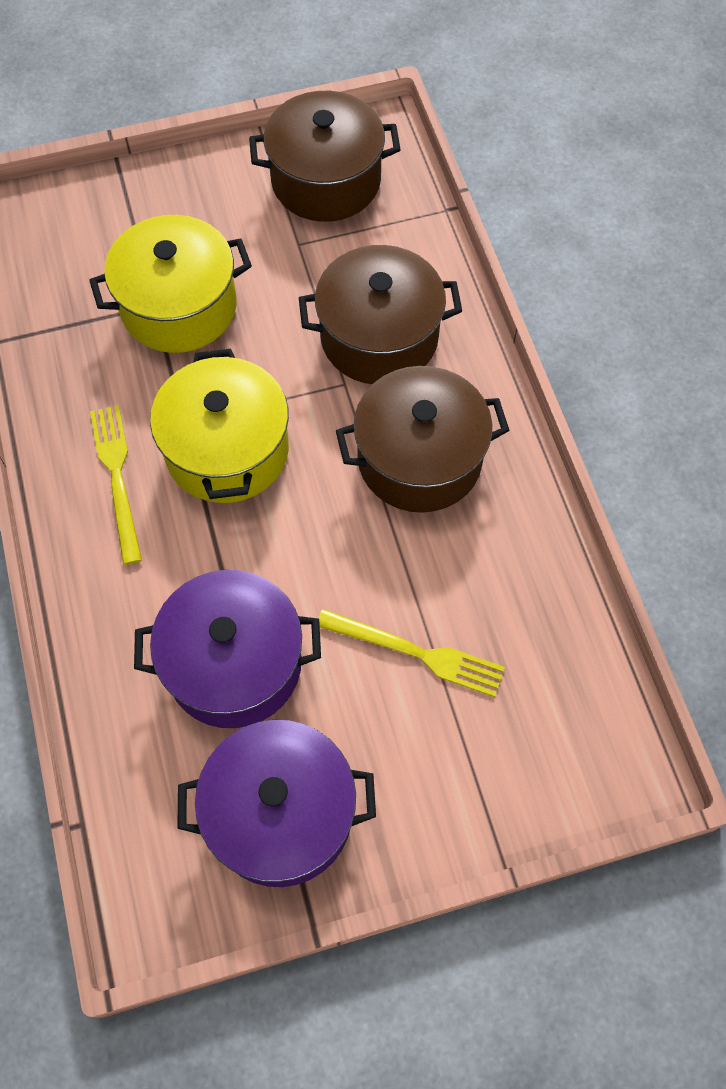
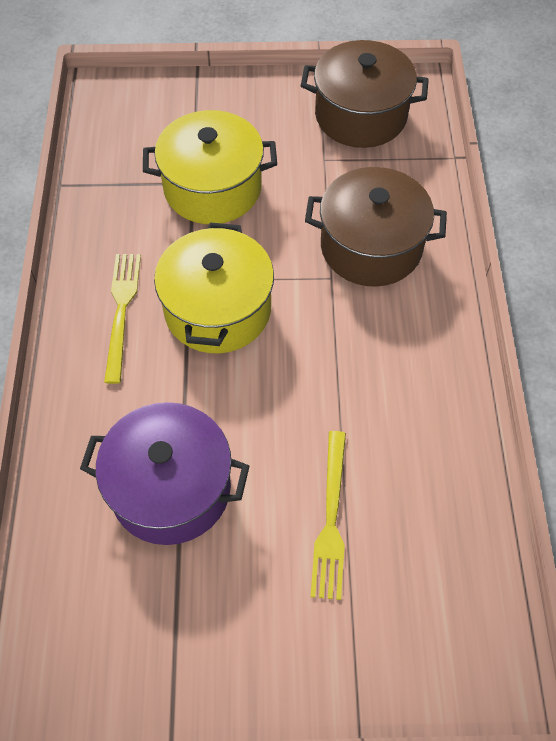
camera: 15 degrees right, 5 degrees down
(281, 814) = (172, 630): purple pot -> none
(416, 653) = (331, 519): yellow fork -> yellow fork turned 60 degrees clockwise
(419, 459) = (378, 354): brown pot -> none

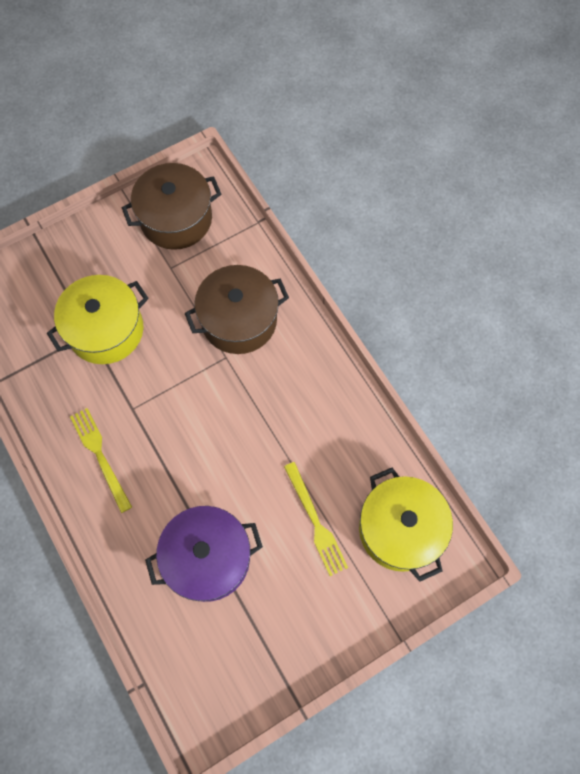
camera: 30 degrees left, 10 degrees up
(218, 310) = (164, 420): yellow pot -> yellow pot (400, 529)

